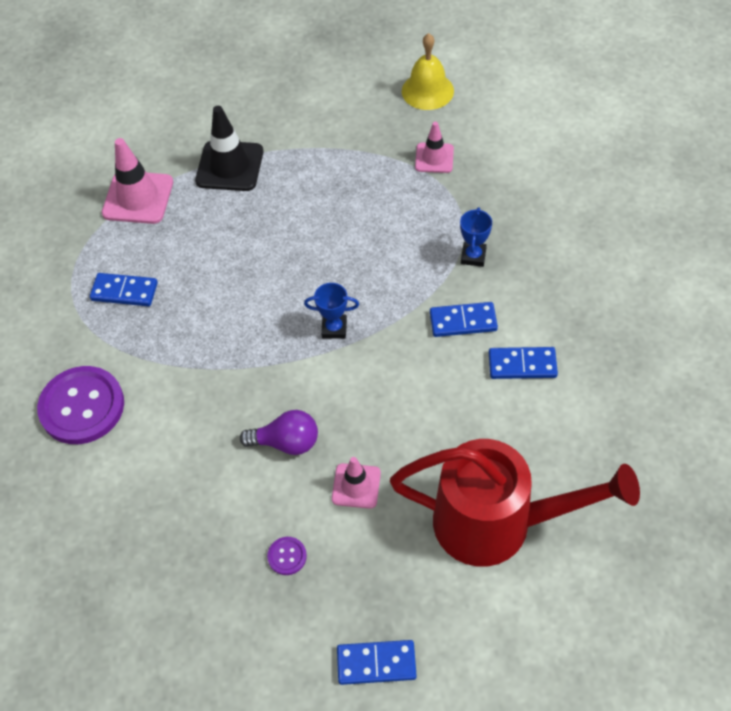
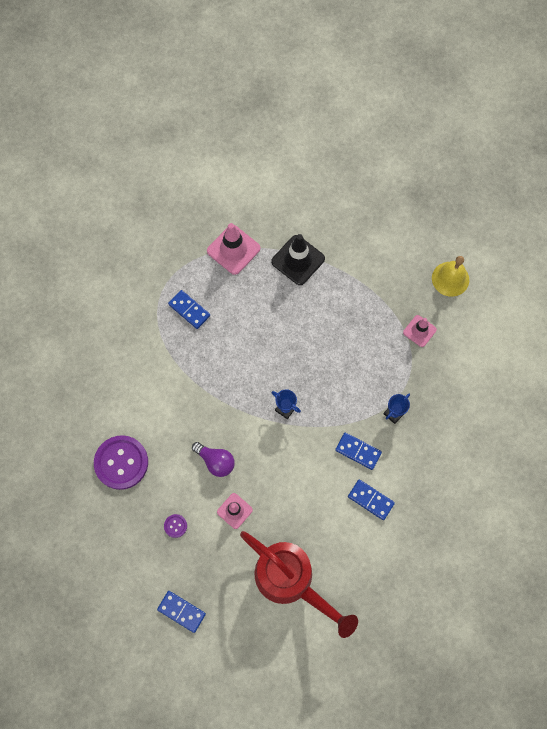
camera: 30 degrees right, 15 degrees up
(82, 407) = (126, 369): purple button -> purple button (121, 463)

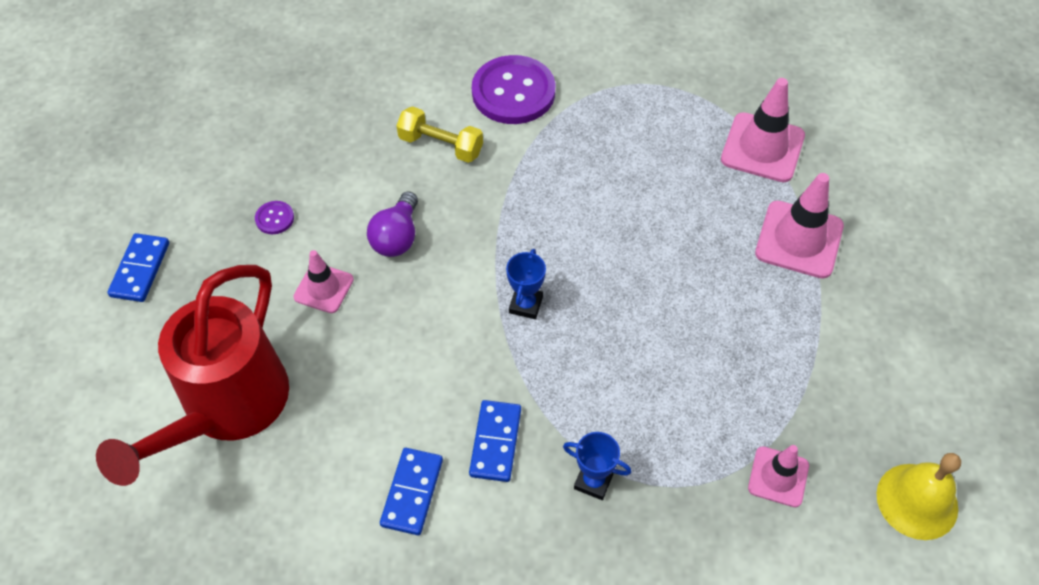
camera: 70 degrees right, 15 degrees down
(121, 463) = (351, 123): purple button -> purple button (513, 92)
(160, 417) = (441, 145): none -> yellow dumbbell
(189, 310) = (629, 125): blue domino -> none
(298, 260) = (799, 240): black traffic cone -> pink traffic cone

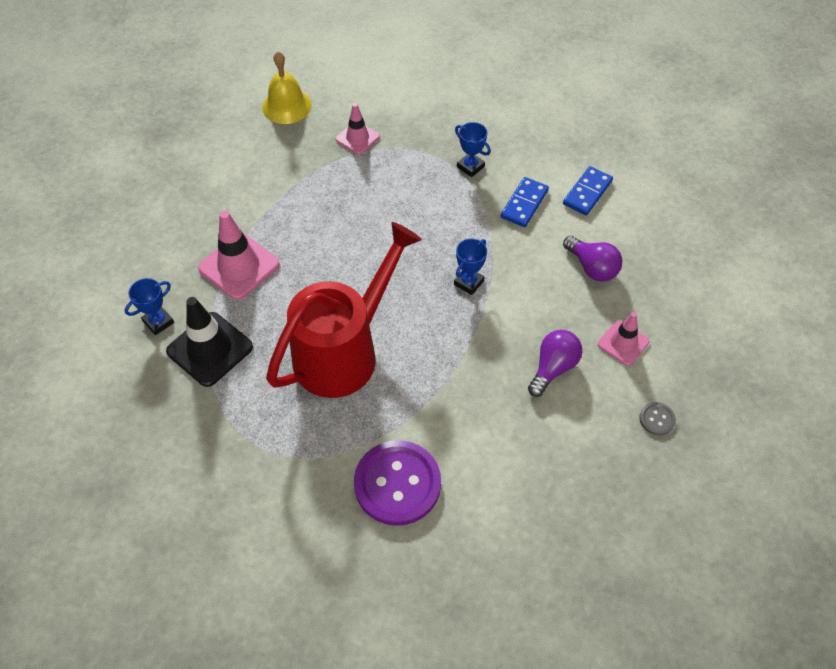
camera: 160 degrees left, 0 degrees up
(140, 269) = (779, 407): blue domino -> none
(226, 409) = (708, 277): red watering can -> red watering can (345, 351)
(274, 218) = (657, 419): purple button -> grey button
(380, 374) = (592, 267): none -> purple light bulb
(441, 145) = (488, 446): yellow dumbbell -> none
(762, 148) = (210, 349): pink traffic cone -> black traffic cone
(835, 157) = (158, 322): none -> blue trophy

